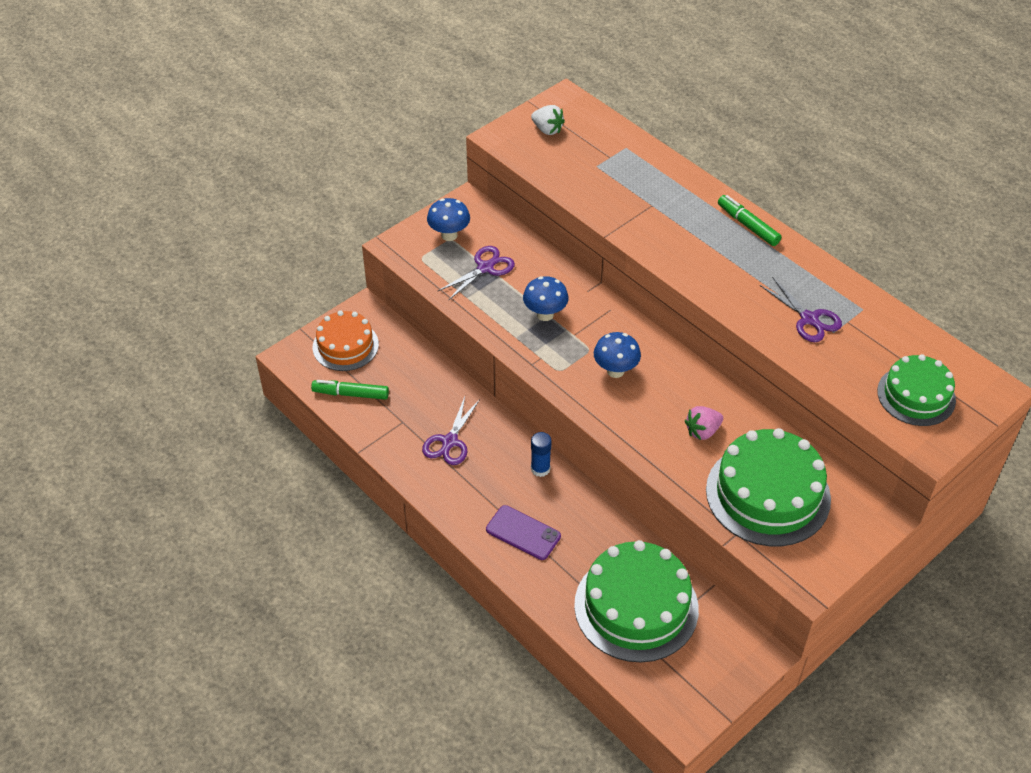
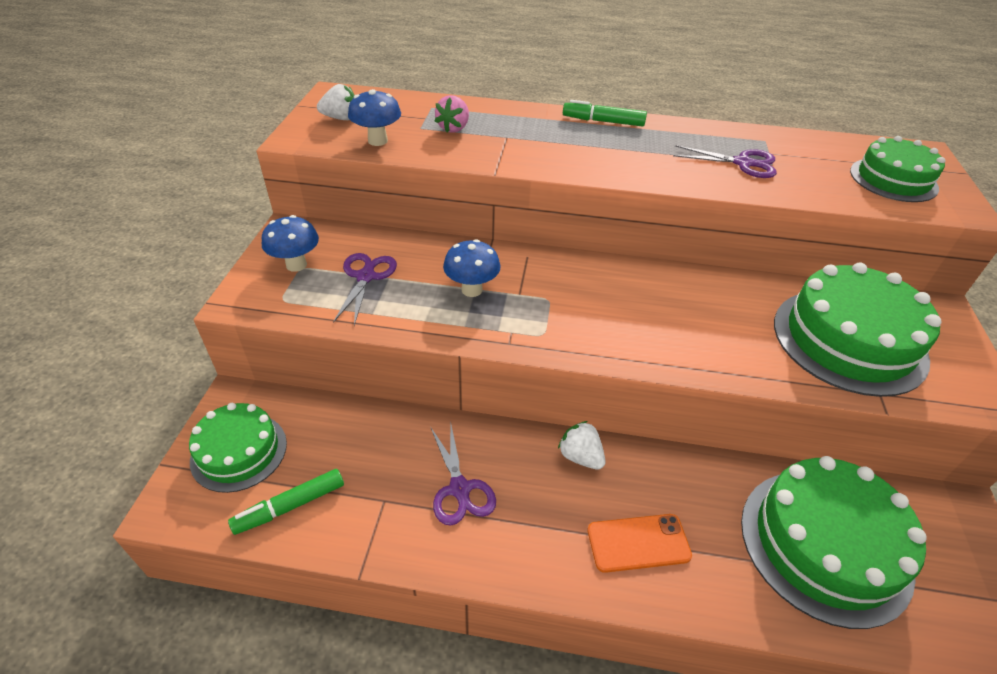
camera: 40 degrees left, 5 degrees down
(345, 346) = (239, 451): orange cake -> green cake
(523, 533) = (638, 543): purple phone -> orange phone
(540, 469) = (580, 456): blue glue stick -> white strawberry
(615, 371) = (594, 306): blue mushroom -> blue mushroom (377, 141)
(702, 431) = (730, 317): pink strawberry -> pink strawberry (454, 128)

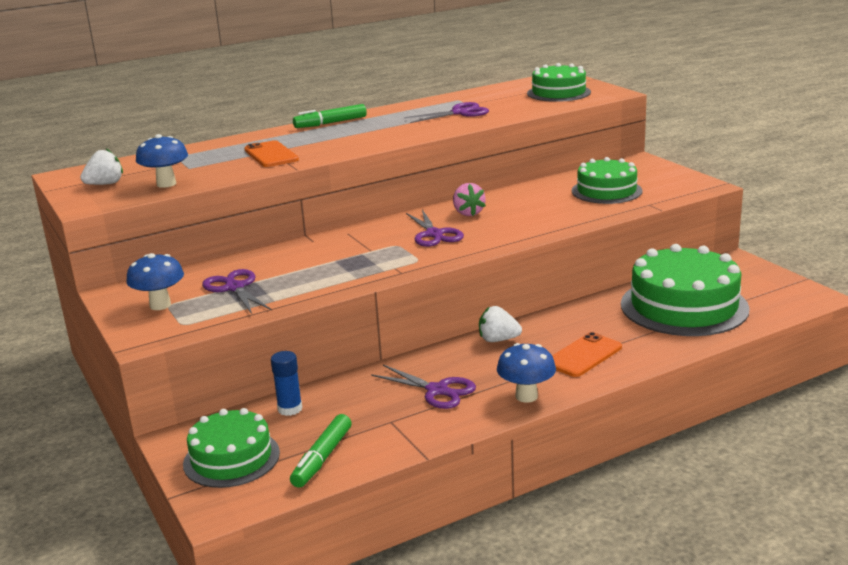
camera: 35 degrees left, 20 degrees down
(334, 422) = (290, 409): none -> blue glue stick
(454, 128) = (218, 160): pink strawberry -> pink strawberry (468, 213)
(472, 290) = (332, 262): blue mushroom -> blue mushroom (526, 396)
(500, 142) = (271, 155): none -> orange phone
(597, 304) = (434, 234): none -> purple scissors
(849, 340) = (606, 191): green cake -> green cake, size x0.62

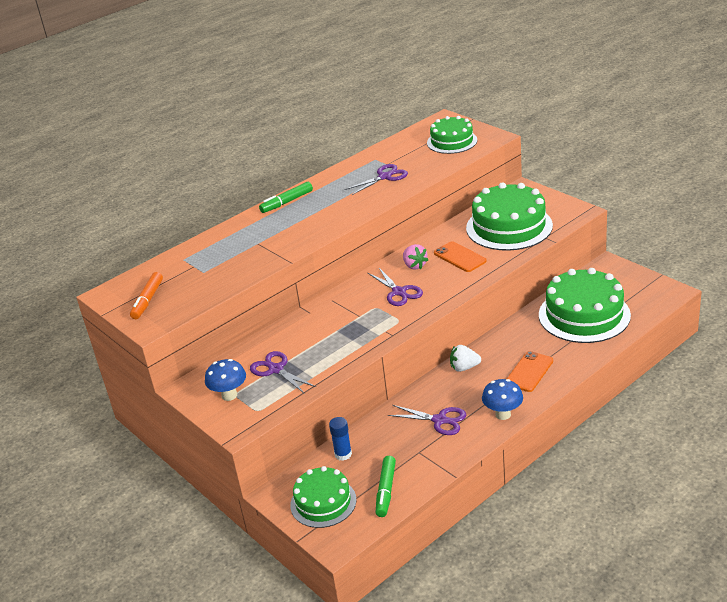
camera: 10 degrees left, 10 degrees up
(105, 184) = (148, 300): white strawberry -> orange marker
(166, 184) = (197, 293): blue mushroom -> none
(271, 155) = (260, 248): orange phone -> orange phone (459, 257)
(606, 191) = (509, 227): green cake -> green cake, size x1.62

